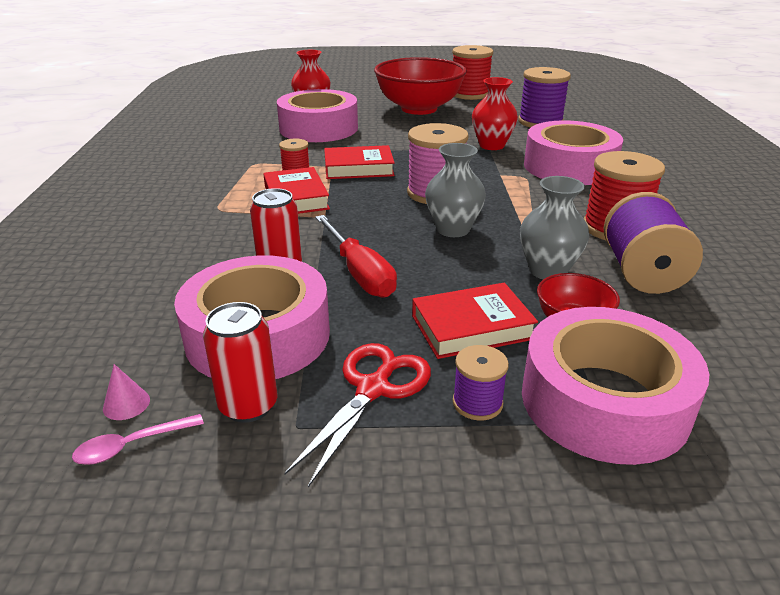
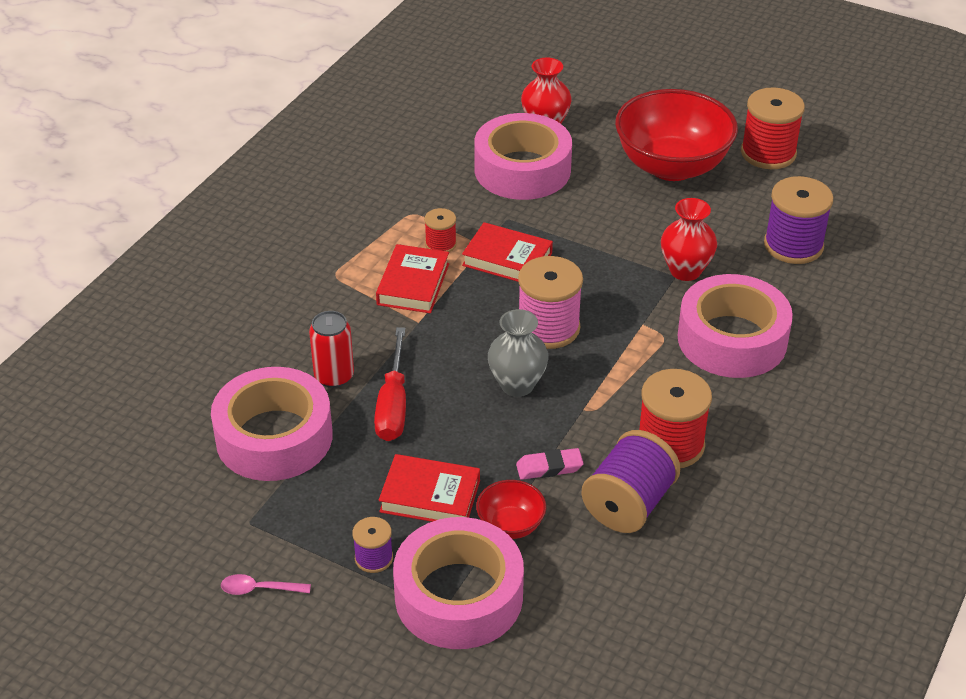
camera: 30 degrees right, 10 degrees up
(126, 404) = (161, 459): pink cone -> none
(131, 445) = (149, 492): pink spoon -> pink spoon (259, 589)
(248, 406) = (231, 494): red can -> none
(373, 388) = (317, 516): red scissors -> none
(547, 271) = (549, 467): grey vase -> pink eraser

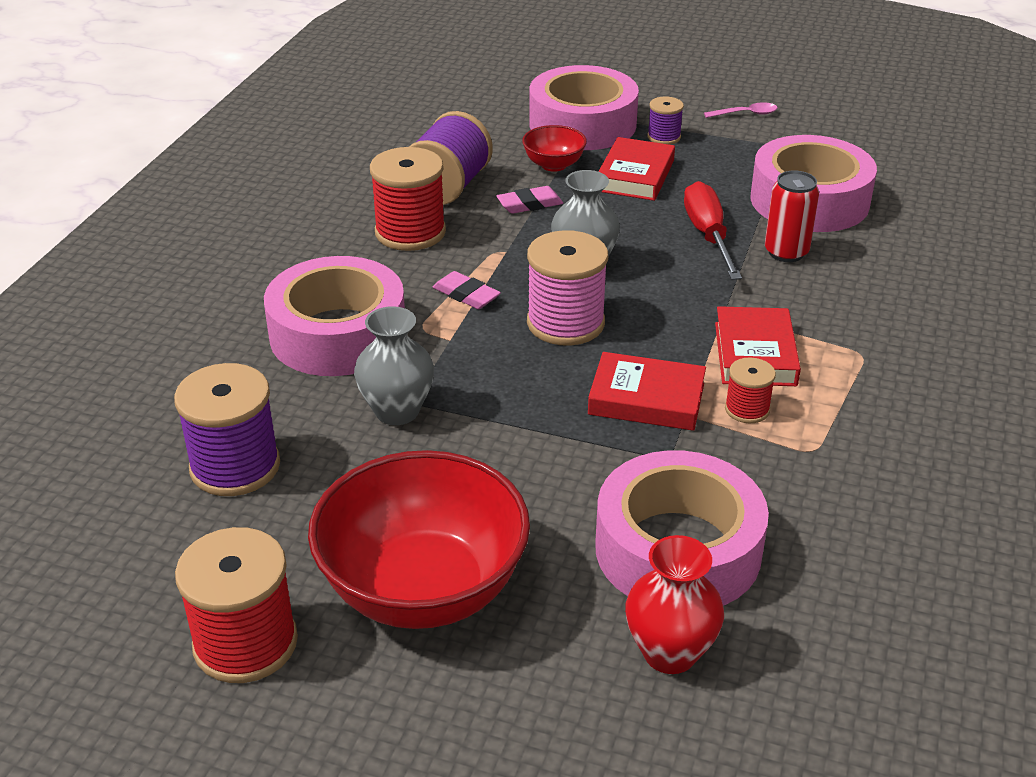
camera: 170 degrees right, 5 degrees down
(430, 496) = (635, 176): red book -> red book turned 75 degrees counterclockwise
(625, 365) = (466, 295): none -> pink eraser
(685, 270) = (397, 411): red vase -> grey vase

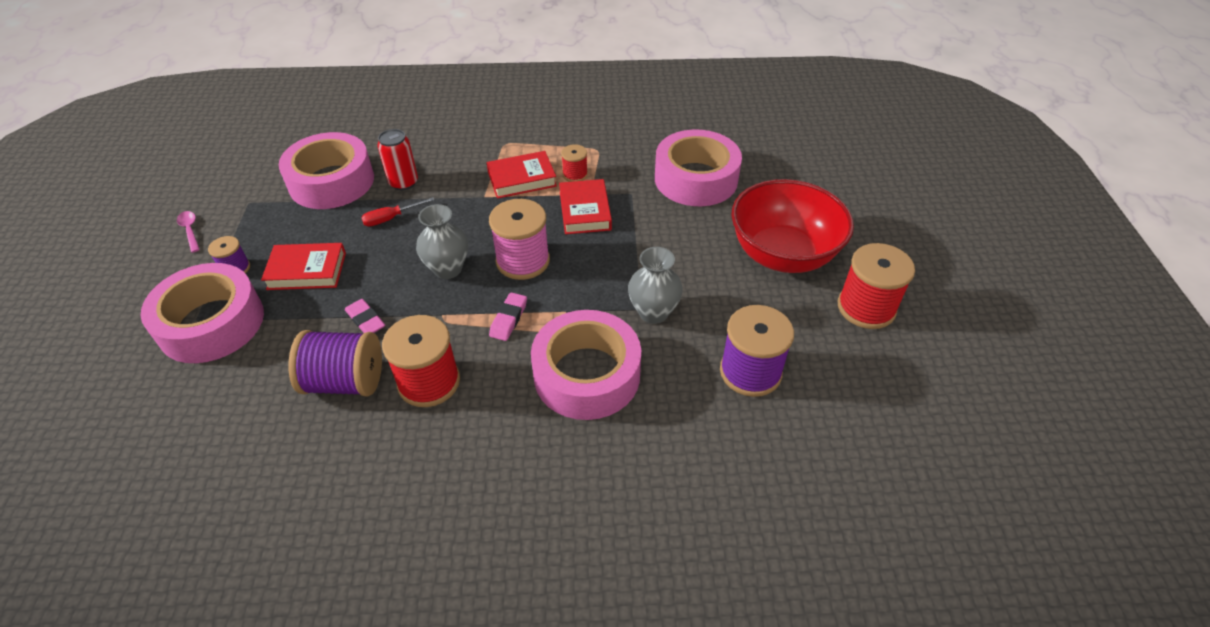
camera: 110 degrees left, 10 degrees up
(554, 165) = (294, 323): red bowl -> none
(669, 653) = (760, 170): red vase -> none
(708, 235) = (391, 218): red screwdriver -> red screwdriver, size x0.62

